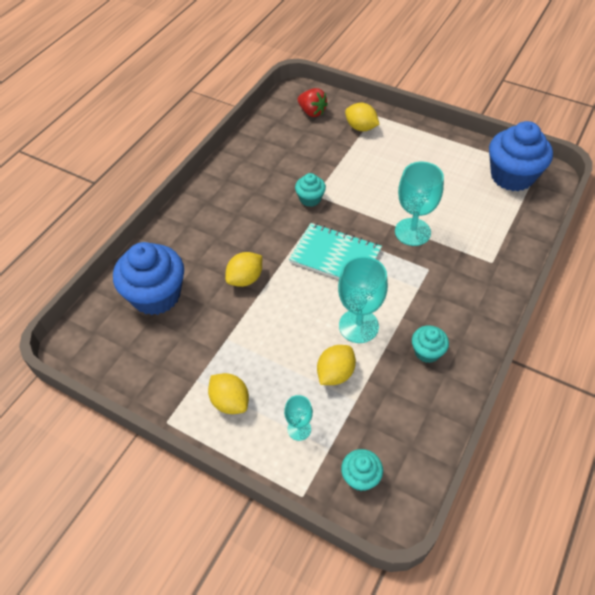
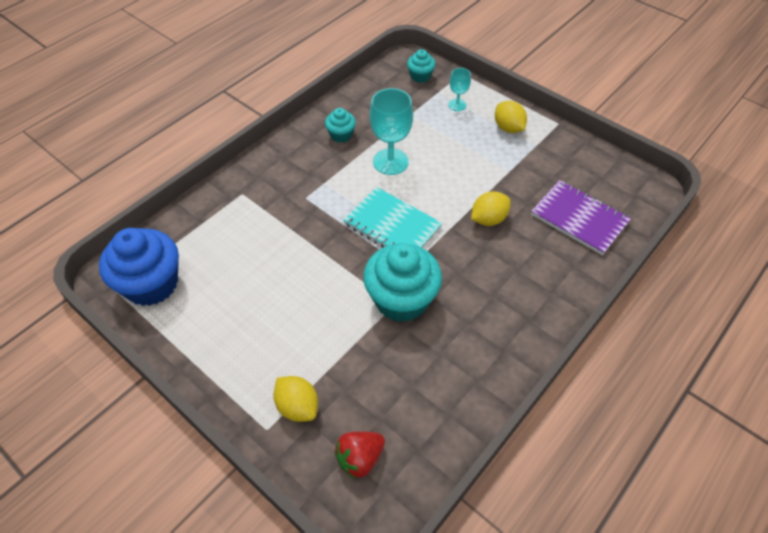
camera: 170 degrees left, 0 degrees up
(156, 295) = (579, 218): blue cupcake -> purple notebook
(310, 199) = (401, 299): turquoise cupcake -> turquoise cupcake, size x2.02
(312, 112) = (360, 458): red strawberry -> red strawberry turned 90 degrees counterclockwise
(335, 373) = (421, 132): yellow lemon -> none
(412, 232) = (302, 237): turquoise goblet -> none

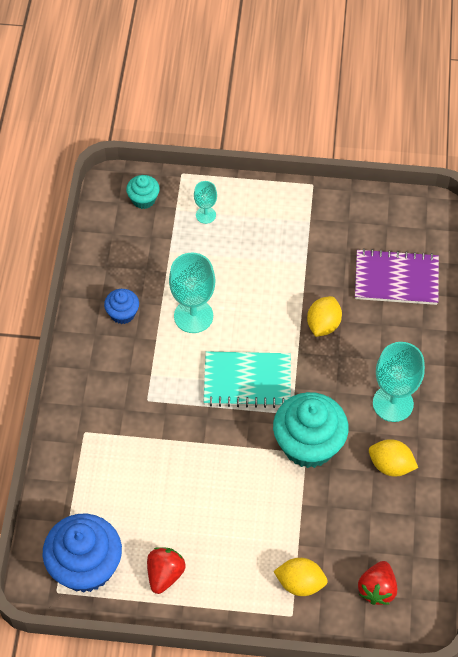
camera: 35 degrees left, 5 degrees up
(200, 327) = (165, 574): none -> red strawberry
(341, 135) = (122, 313): turquoise cupcake -> blue cupcake
(502, 310) = (393, 403): none -> turquoise goblet
(508, 128) = (272, 215): yellow lemon -> yellow lemon (390, 465)

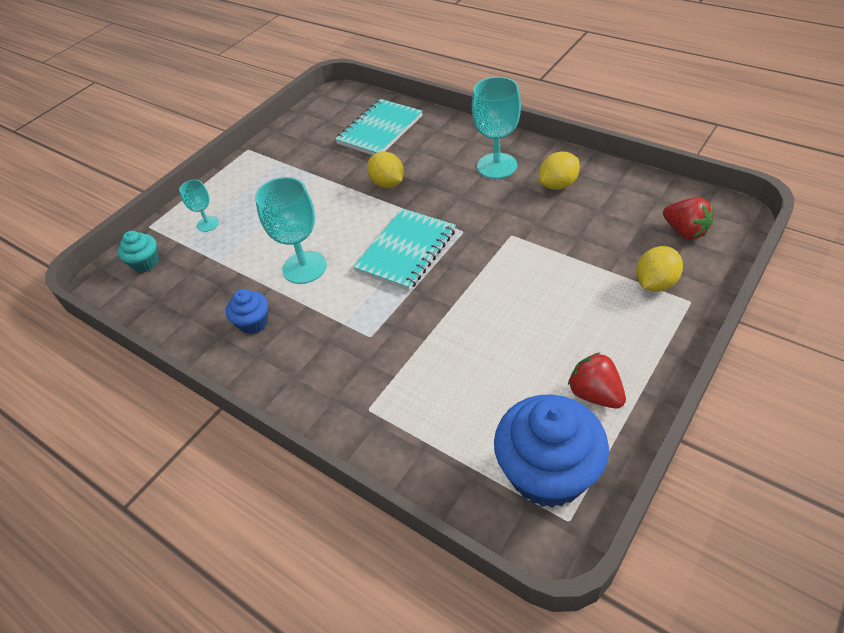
camera: 55 degrees left, 10 degrees down
(308, 444) = (504, 230): turquoise cupcake -> none
(396, 279) = (380, 130): purple notebook -> turquoise notebook

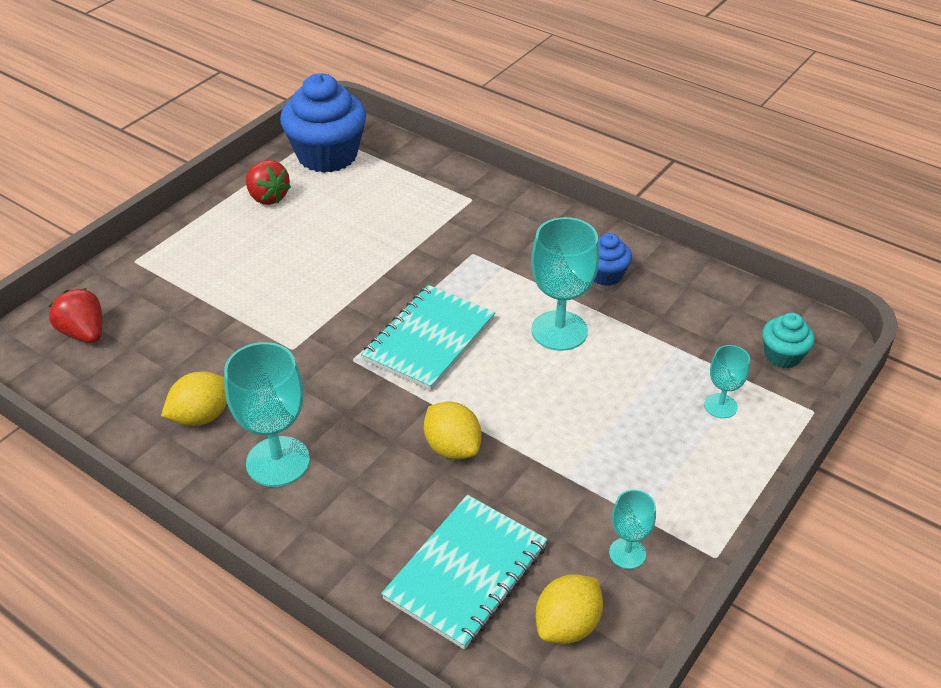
camera: 175 degrees right, 5 degrees down
(293, 146) = (627, 553): none -> turquoise goblet
(655, 283) = (157, 280): yellow lemon -> yellow lemon (567, 625)

